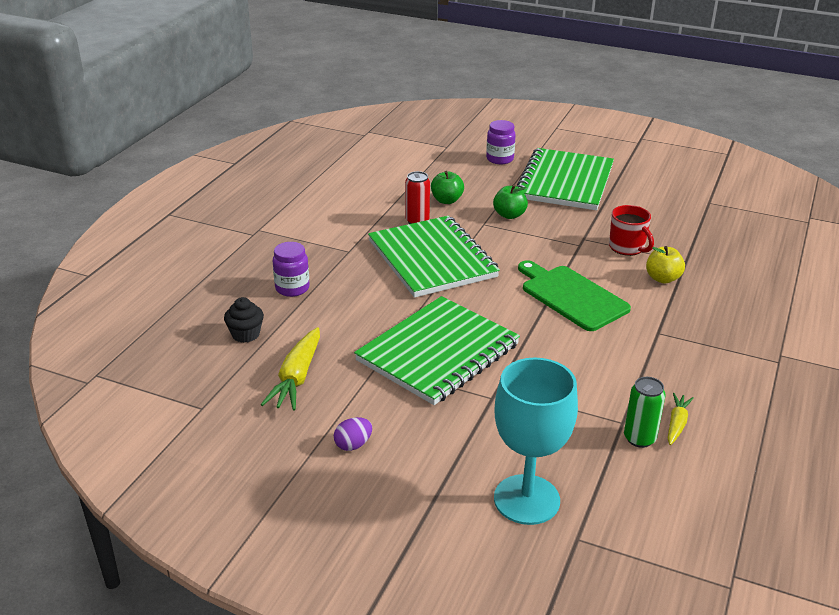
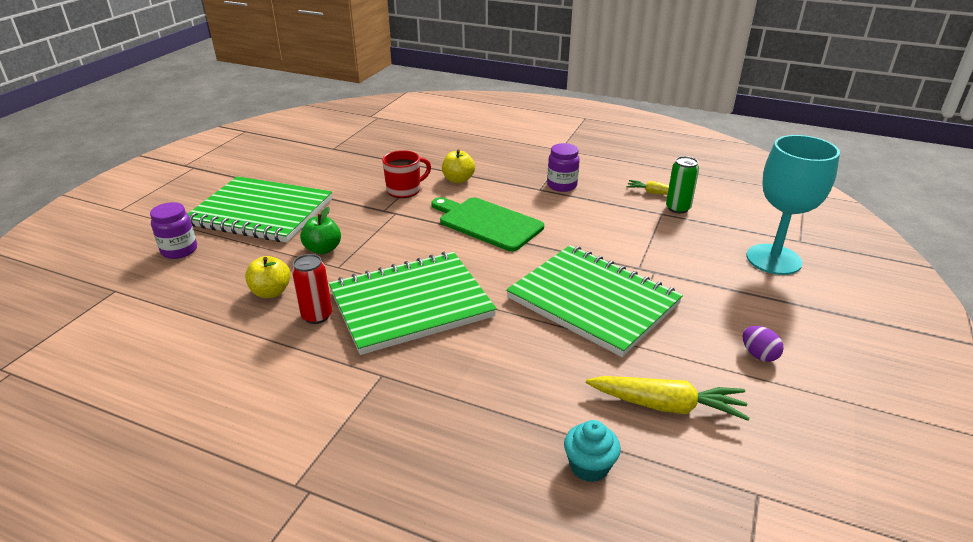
camera: 90 degrees left, 0 degrees up
(246, 334) = (589, 466): black cupcake -> turquoise cupcake
(292, 288) = (473, 426): purple jar -> purple jar (562, 185)
(446, 200) = (271, 292): green apple -> yellow apple
(571, 296) = (487, 223): green cutting board -> green cutting board turned 75 degrees clockwise

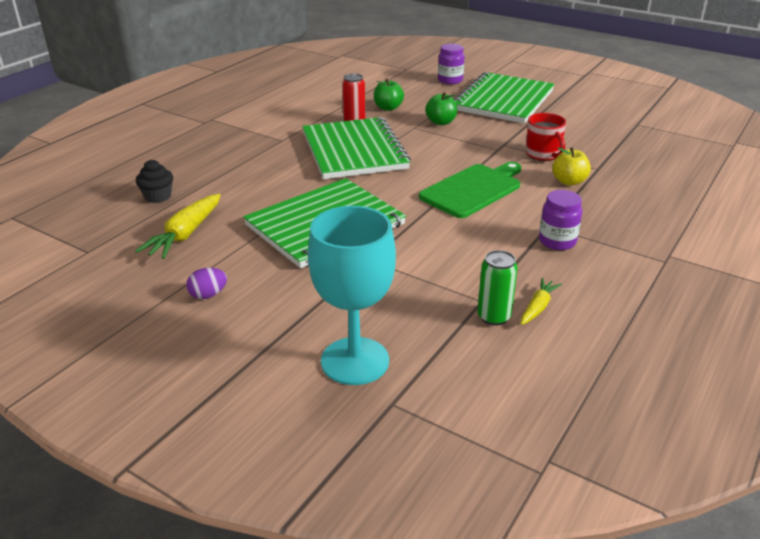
camera: 100 degrees right, 0 degrees up
(271, 292) = (388, 108): yellow apple -> green apple
(589, 466) = (158, 197): turquoise cupcake -> black cupcake

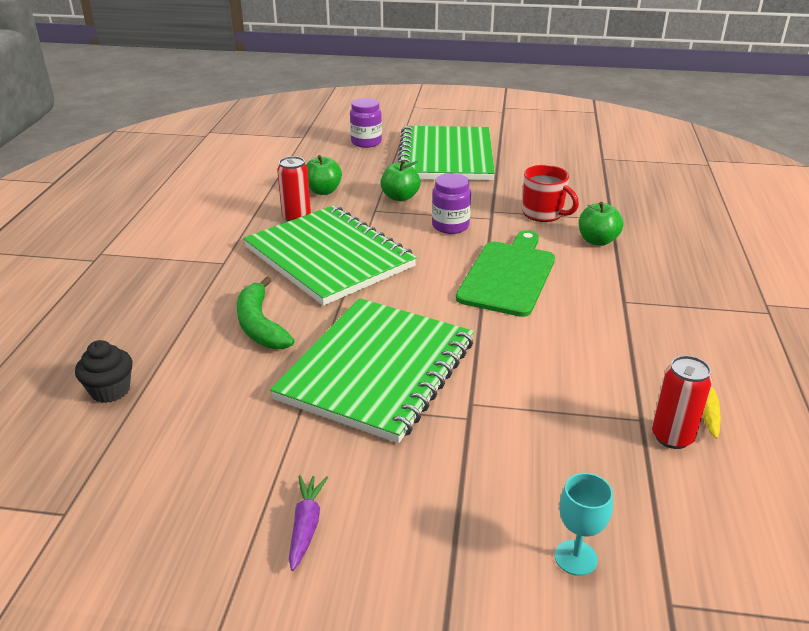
camera: 25 degrees left, 0 degrees up
(185, 235) = (198, 440): yellow carrot -> none
(208, 295) = (306, 525): purple egg -> purple carrot
(274, 182) = (260, 325): none -> green banana
(355, 361) = (575, 557): turquoise goblet -> turquoise goblet, size x0.45
(494, 317) = (672, 437): green can -> red can
(557, 241) = (650, 318): purple jar -> purple jar (450, 226)
(569, 181) = (597, 241): yellow apple -> green apple

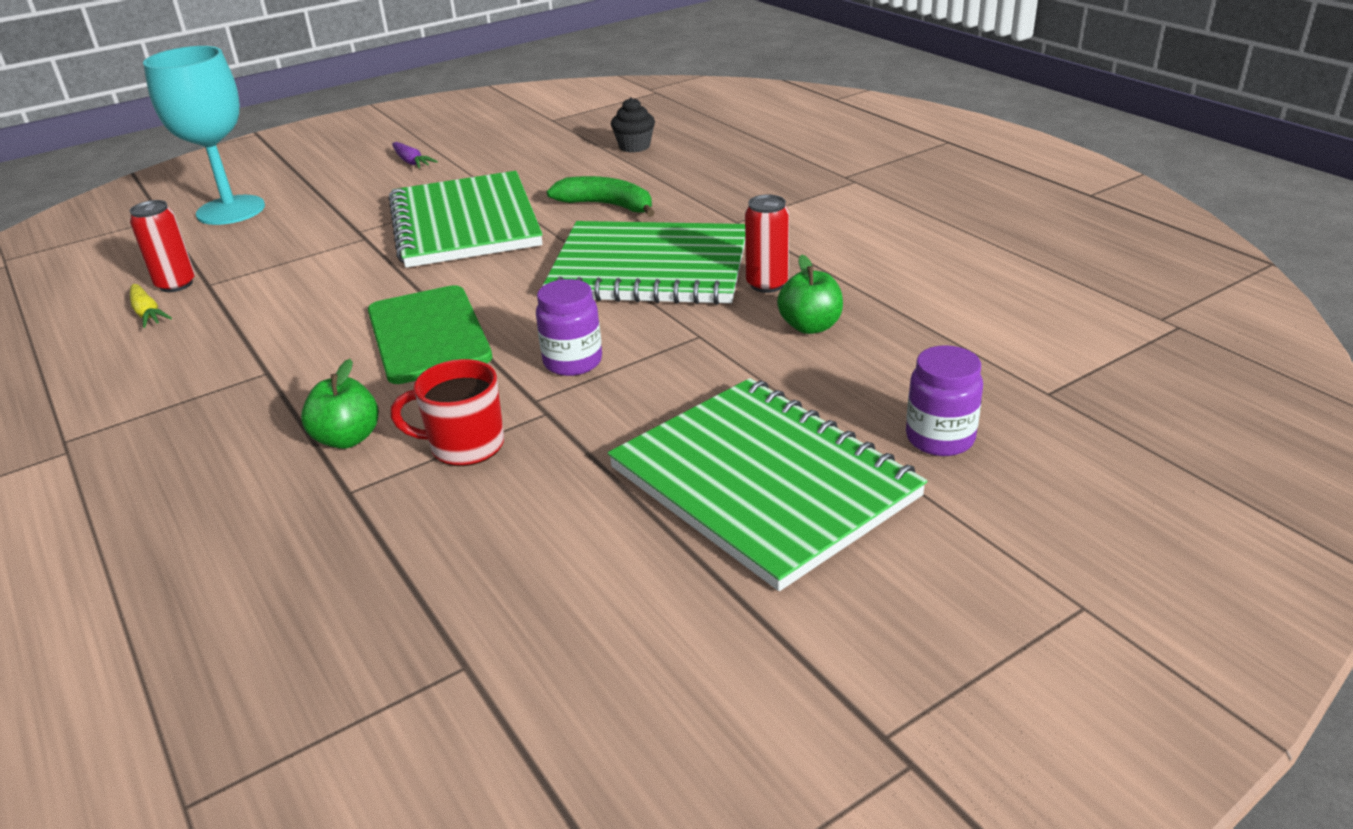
camera: 140 degrees right, 0 degrees up
(400, 197) = (701, 368): green apple -> none
(575, 557) = (231, 210): turquoise goblet -> turquoise goblet, size x2.23

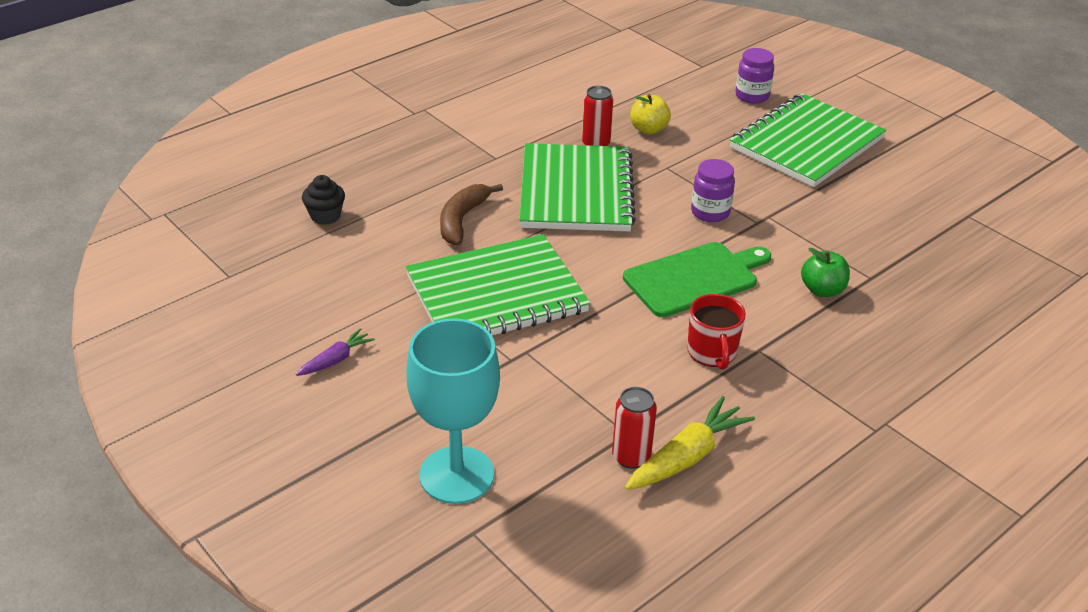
camera: 100 degrees left, 5 degrees up
(148, 313) = (687, 456): yellow carrot -> yellow carrot, size x1.74
(465, 446) = (812, 242): red mug -> red mug (712, 353)
(607, 205) = (462, 220): green banana -> brown banana
(810, 326) = (648, 129): green apple -> yellow apple

